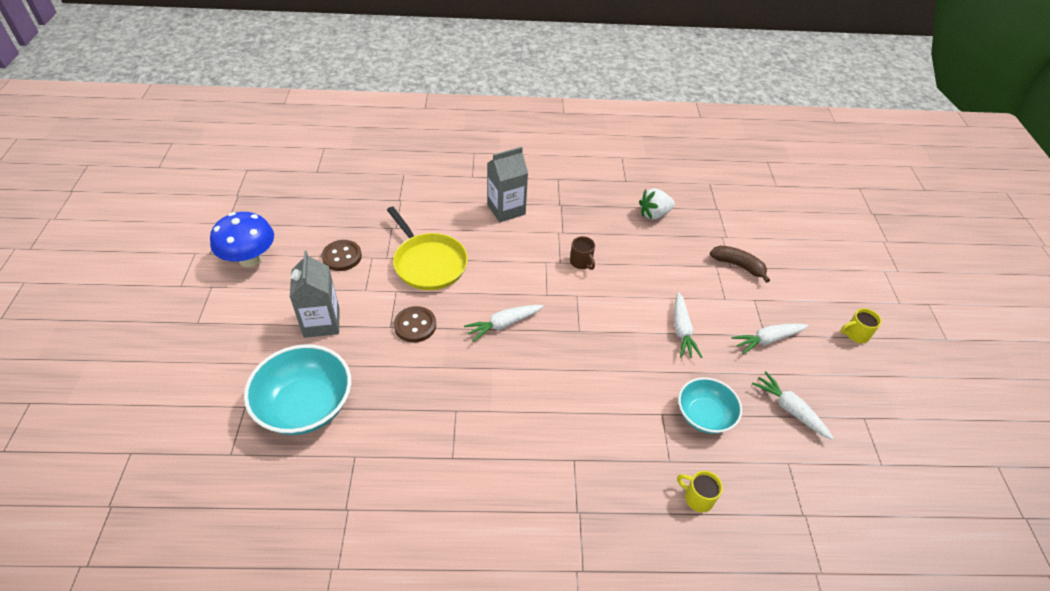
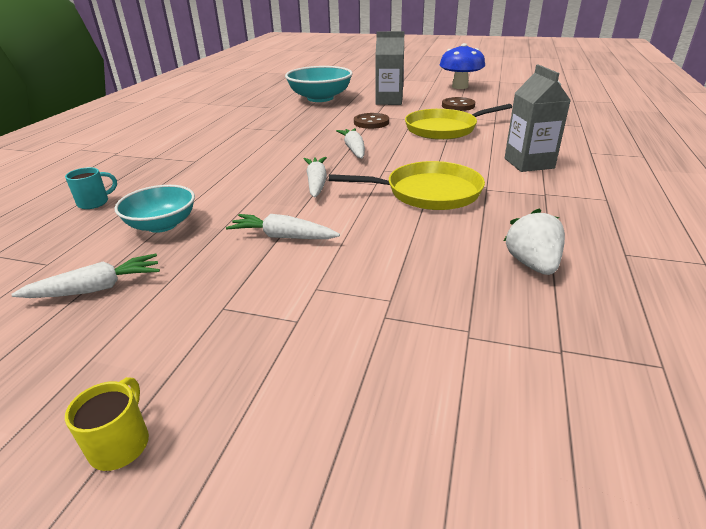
camera: 110 degrees right, 15 degrees down
(581, 262) = (428, 192): brown mug -> yellow pan
(697, 498) = (94, 202): yellow mug -> turquoise mug
(738, 266) = (383, 326): brown banana -> none
(767, 340) = (212, 306): white carrot -> white carrot (316, 183)

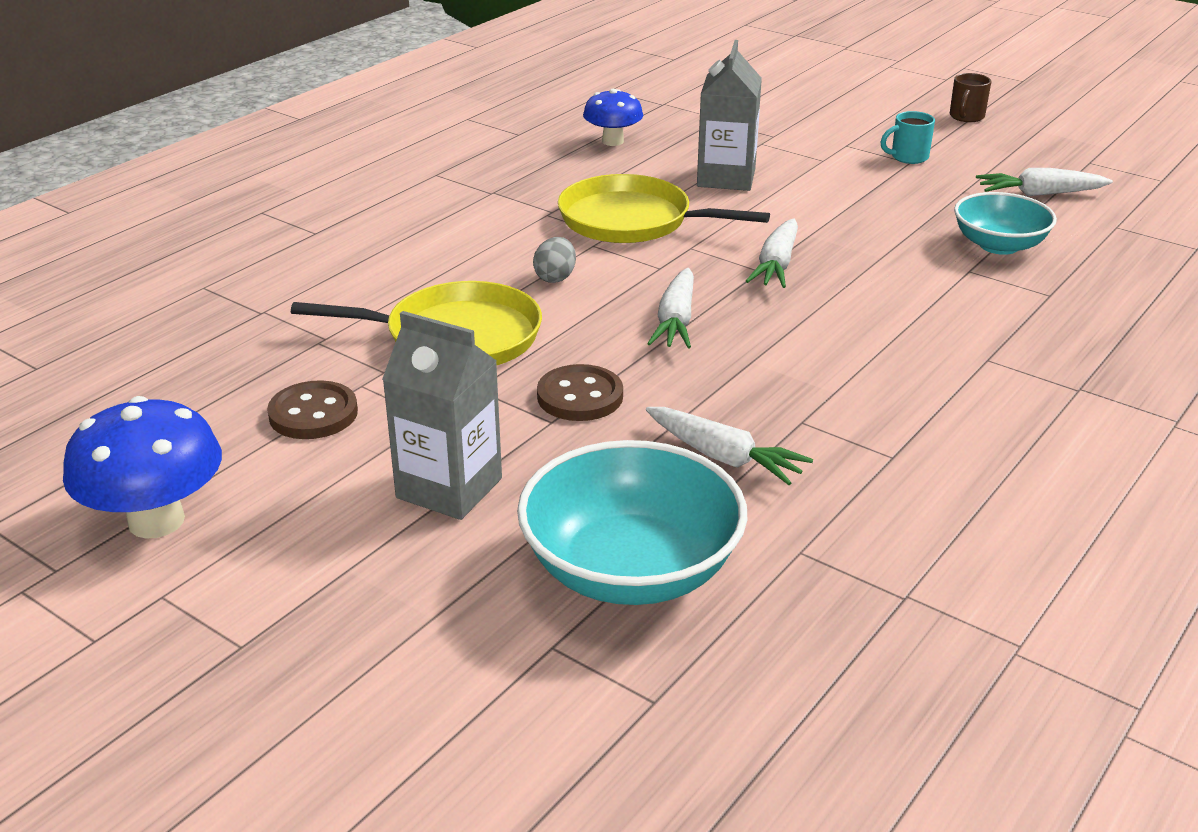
camera: 160 degrees left, 0 degrees up
(94, 202) = (1122, 299): turquoise mug -> turquoise mug (908, 157)
(121, 443) = (966, 117): yellow mug -> brown mug
(282, 236) = (844, 205): white carrot -> white carrot (724, 457)
(433, 155) = (555, 277): none -> grey egg
(529, 163) = (436, 233): grey carton -> grey carton (726, 178)
(532, 264) = (613, 141): white strawberry -> blue mushroom

